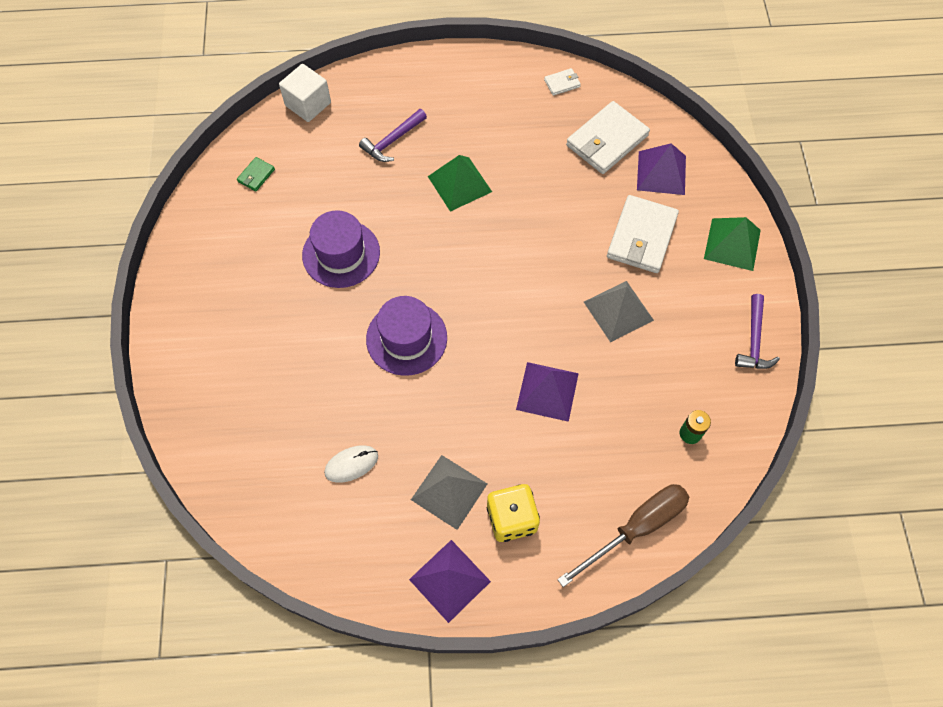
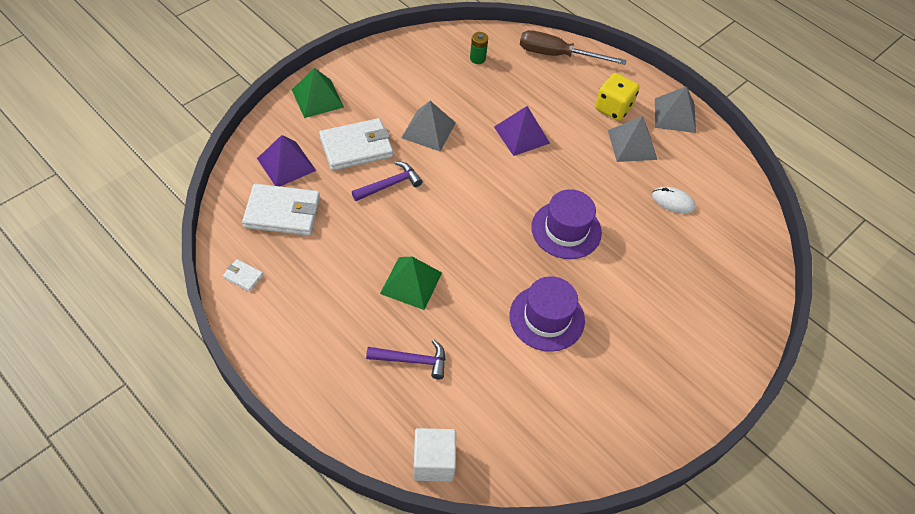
camera: 135 degrees left, 10 degrees down
(256, 175) = (542, 440): green wallet -> none
(449, 580) = (675, 115): purple pyramid -> grey pyramid
(754, 340) = (384, 57): purple hammer -> purple hammer (390, 184)

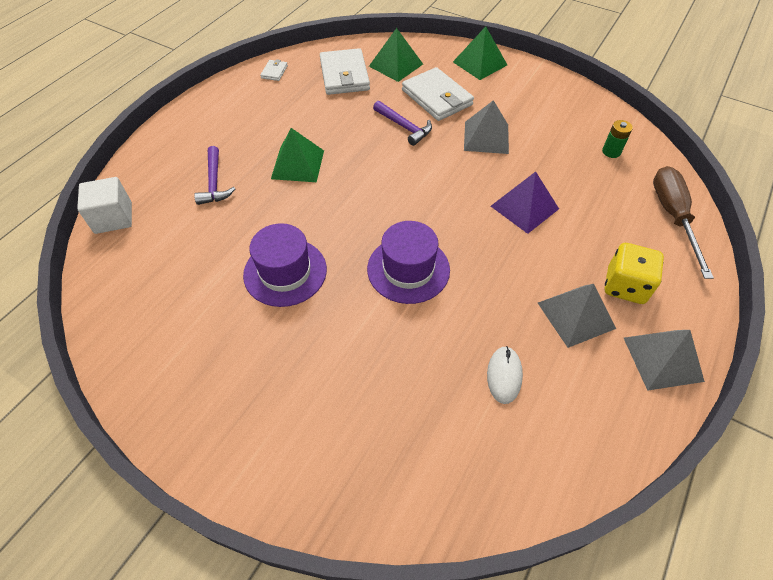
camera: 80 degrees right, 0 degrees up
(286, 164) = (395, 65): purple pyramid -> green pyramid

